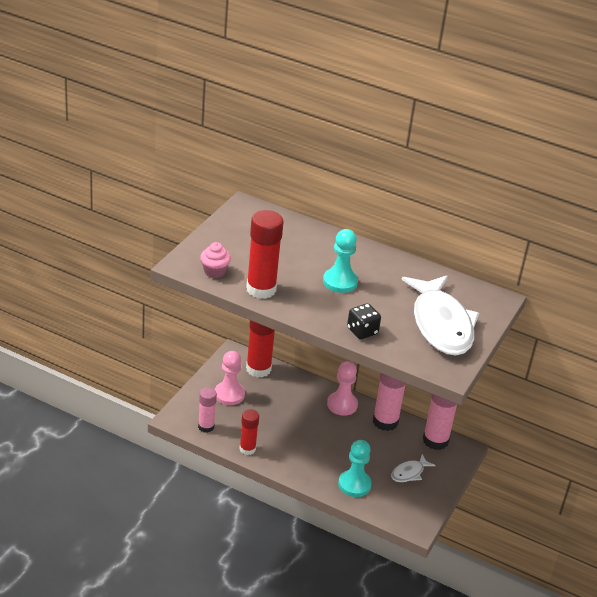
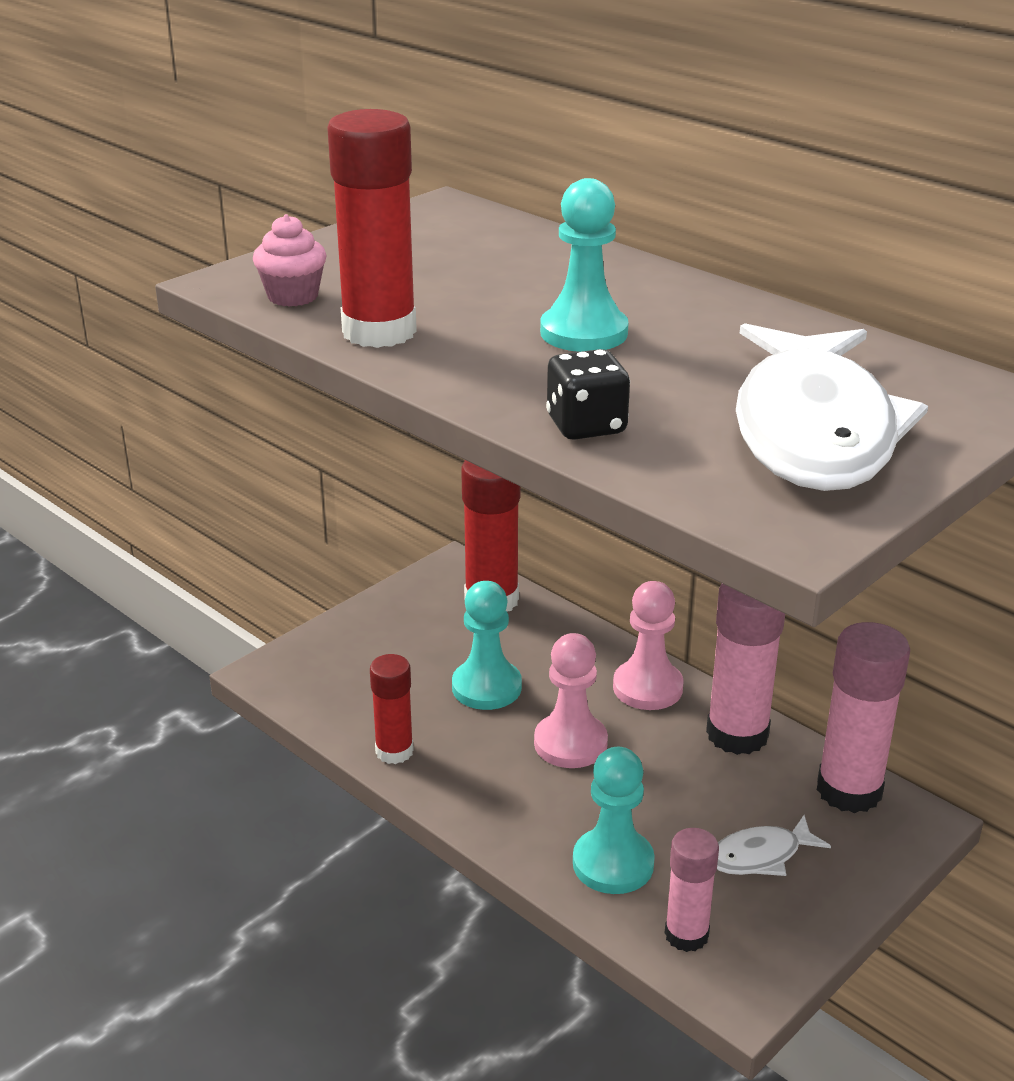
camera: 20 degrees right, 5 degrees down
(206, 427) = (326, 695): pink glue stick -> pink glue stick (686, 935)
(229, 394) = (407, 640): pink pawn -> pink pawn (570, 743)
(274, 413) = (486, 687): none -> turquoise pawn

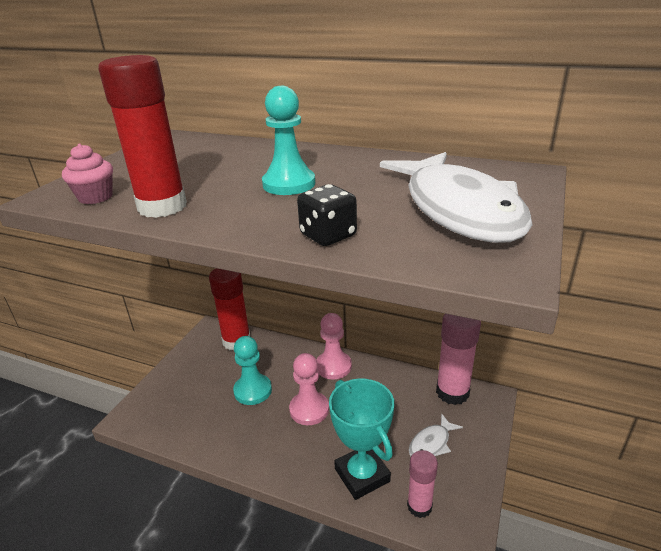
camera: 20 degrees left, 0 degrees up
(394, 751) = (216, 445): red glue stick -> none
(613, 864) = (362, 475): turquoise pawn -> turquoise trophy
(737, 734) = (387, 378): pink glue stick -> none

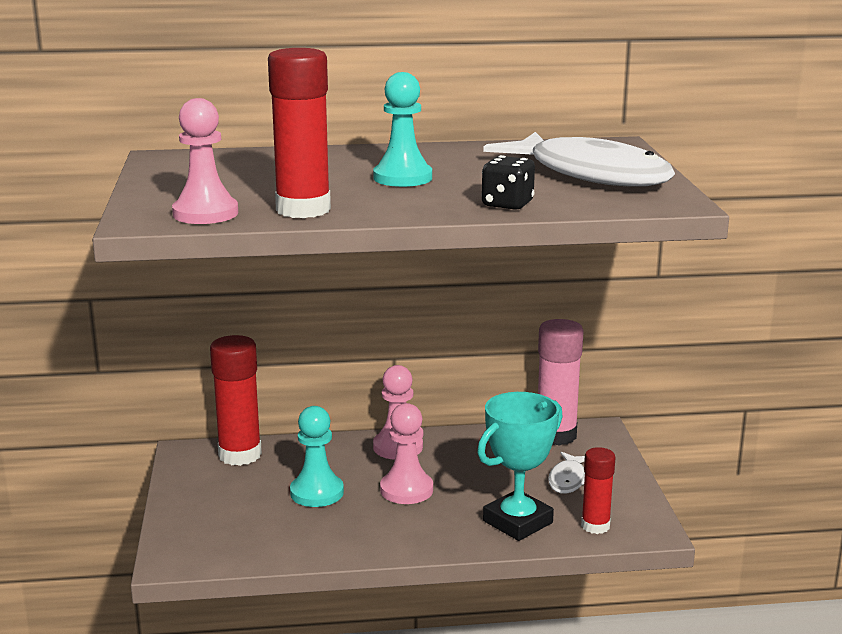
camera: 30 degrees left, 10 degrees down
(95, 197) = (205, 213): pink cupcake -> pink pawn
(362, 475) = (517, 522): turquoise trophy -> turquoise trophy turned 75 degrees counterclockwise
(419, 506) = (595, 526): pink glue stick -> red glue stick

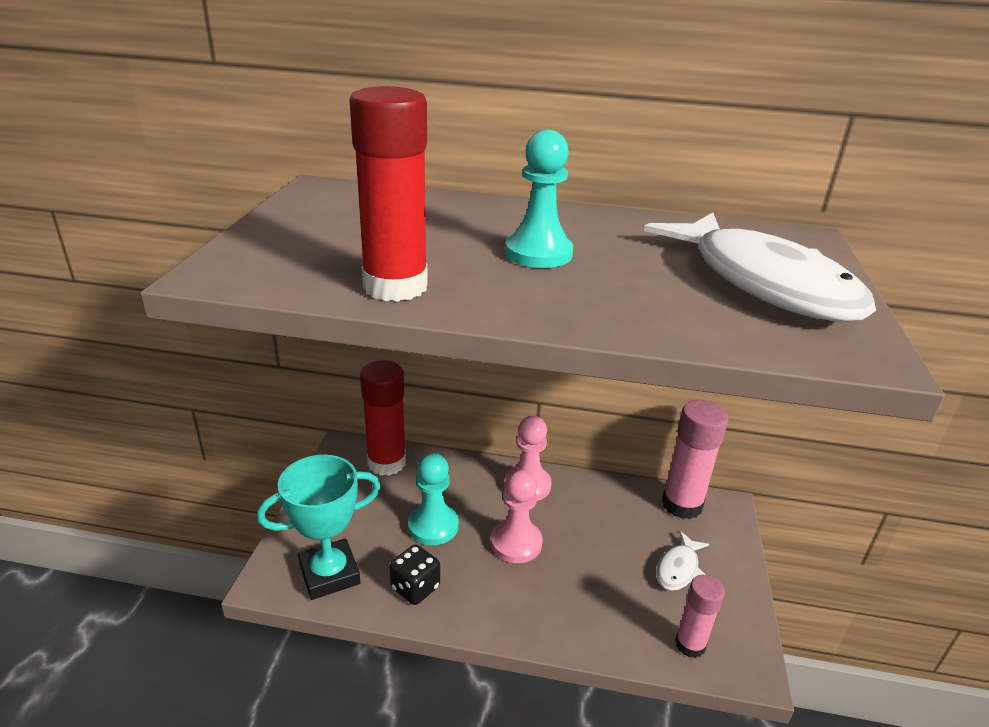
camera: 15 degrees right, 10 degrees up
(205, 213) = (287, 274): pink pawn -> none
(507, 204) = (640, 319): black dice -> black dice (415, 588)
(517, 522) = (610, 616): turquoise trophy -> turquoise trophy (329, 574)
(595, 526) = (690, 644): red glue stick -> pink glue stick

